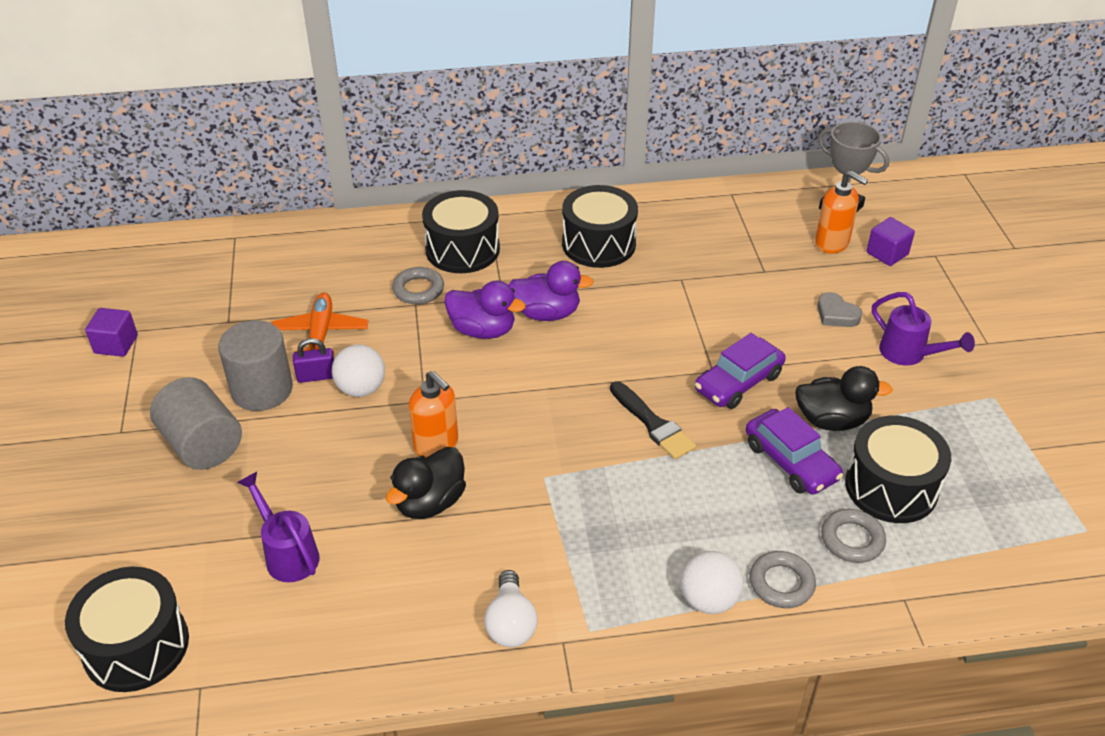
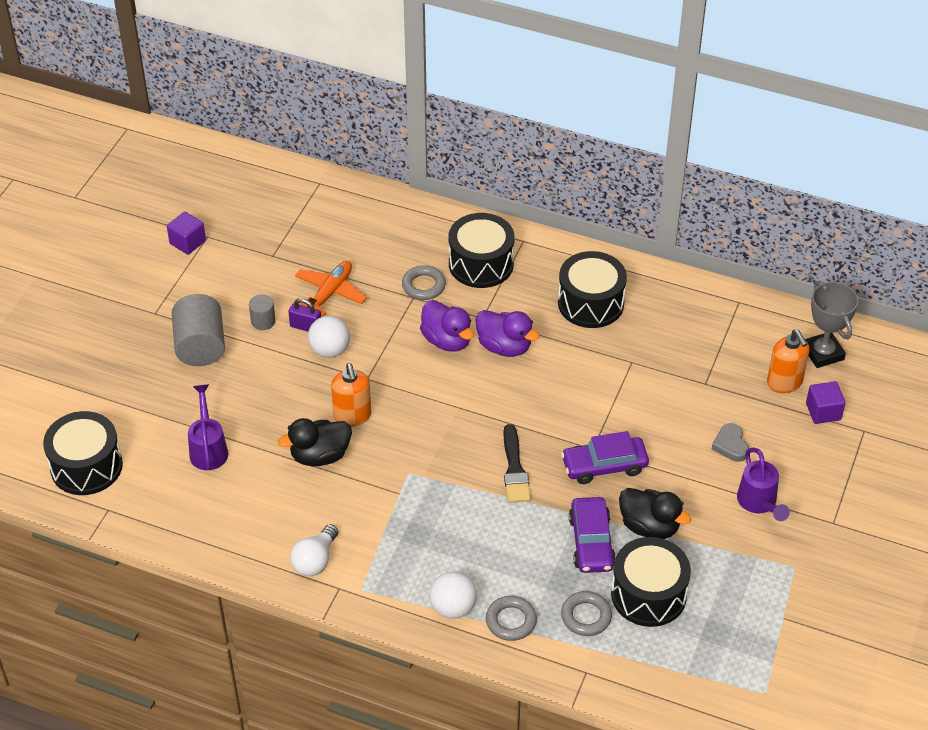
camera: 30 degrees right, 5 degrees up
(262, 390) = (263, 321): grey cylinder -> grey cylinder, size x0.51

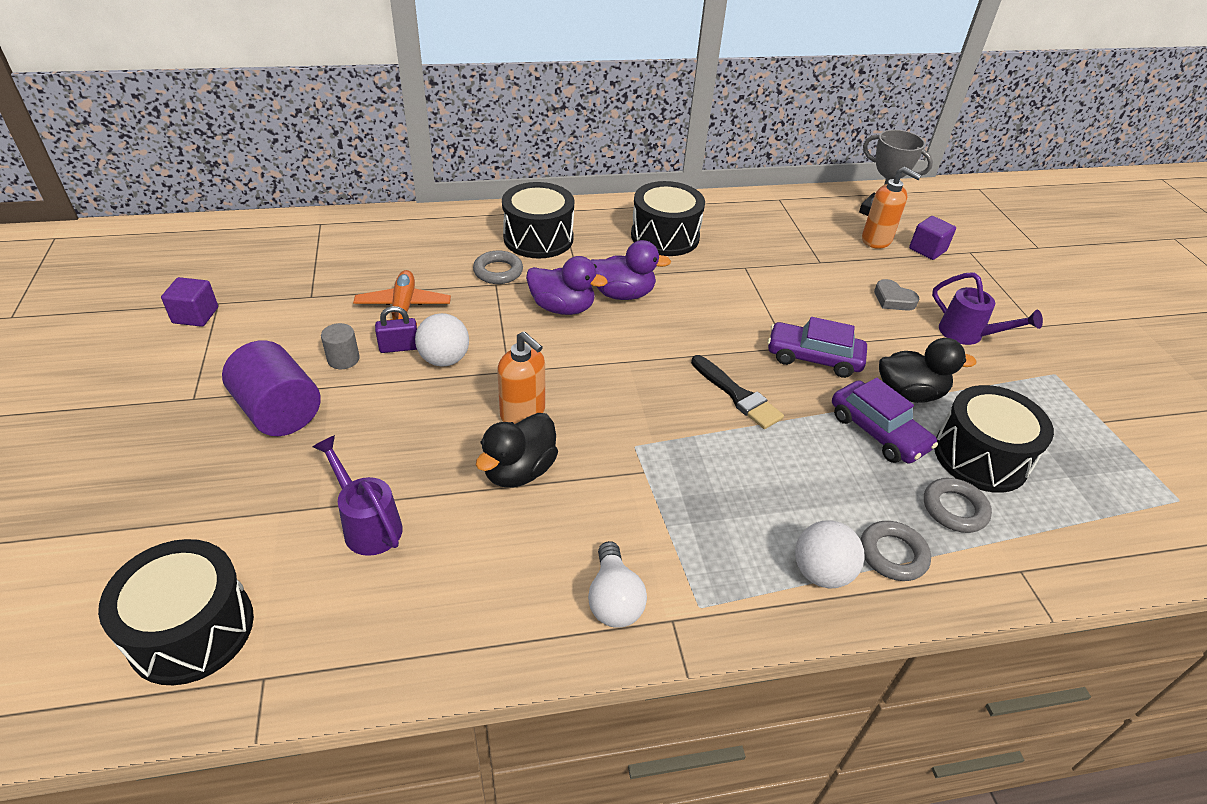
camera: 35 degrees left, 5 degrees down
(200, 346) = (279, 412): grey cylinder -> purple cylinder
(604, 466) = (813, 358): purple car -> purple car turned 60 degrees clockwise

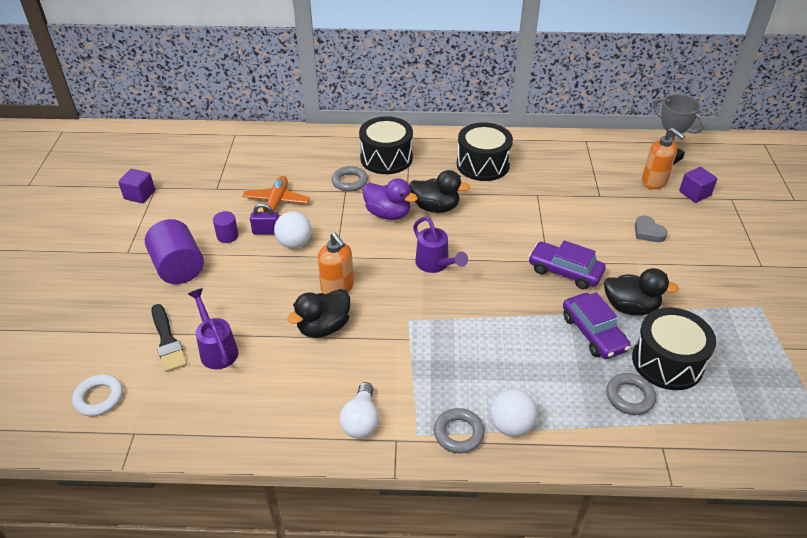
camera: 15 degrees right, 0 degrees up
(191, 629) = (99, 398): black drum -> white ring
(343, 359) = (227, 236): grey cylinder -> purple cylinder
(622, 294) = (435, 207): purple duck -> black duck
(737, 395) = (496, 293): black brush -> black brush (167, 341)
(893, 554) = (569, 421): grey ring -> grey ring (458, 433)
(968, 335) = (699, 267): purple watering can -> purple watering can (435, 265)

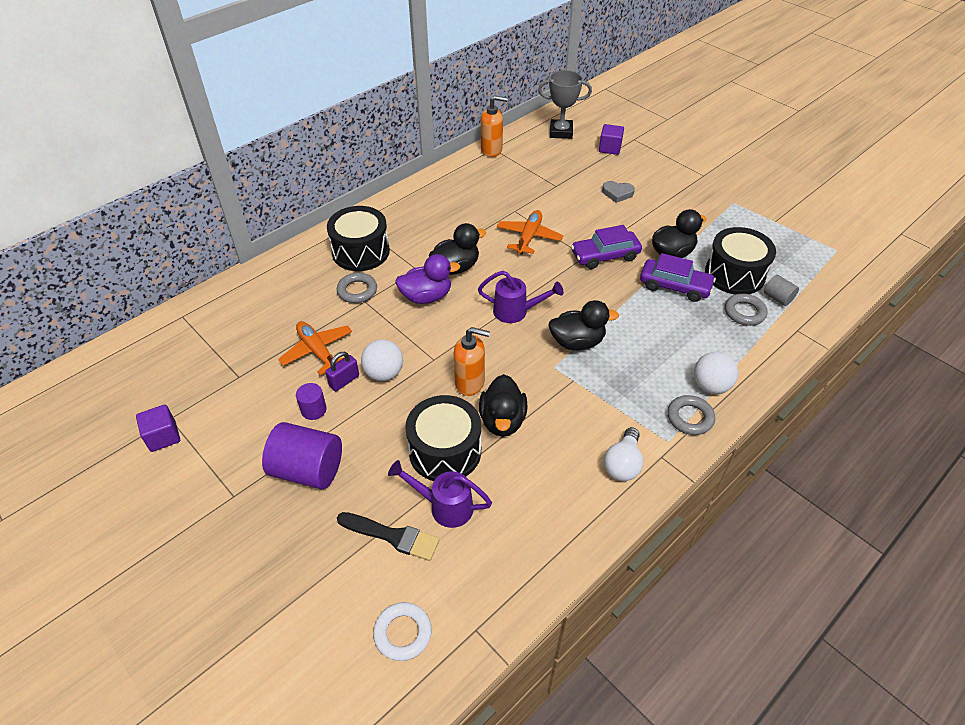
camera: 45 degrees left, 5 degrees up
(361, 421) = (623, 464): white light bulb -> white light bulb turned 60 degrees clockwise
(450, 316) = (577, 342): none -> black duck
(483, 164) = (445, 211): black drum -> black drum (445, 451)
(521, 220) = (529, 237): none -> orange plane
(654, 182) = (576, 154): orange soap dispenser -> orange soap dispenser (491, 150)
(682, 409) = (777, 298): none -> grey cylinder

